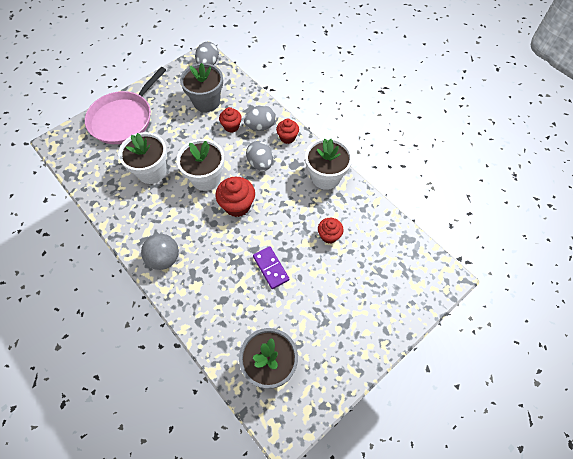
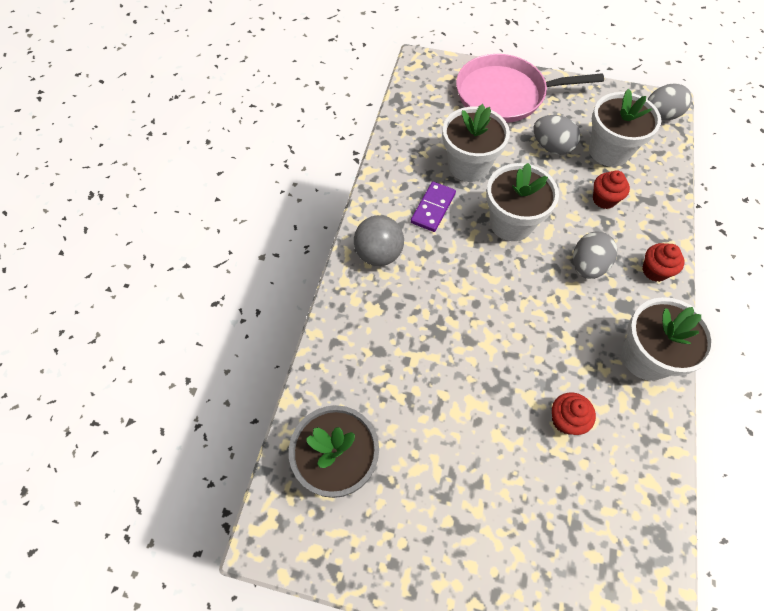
camera: 55 degrees right, 0 degrees up
(206, 101) = (609, 151): grey flower pot -> white flower pot
(237, 205) = (508, 281): red cupcake -> none
(260, 126) = (637, 229): grey egg -> grey egg (551, 147)
(270, 268) = (460, 377): purple domino -> purple domino (433, 208)

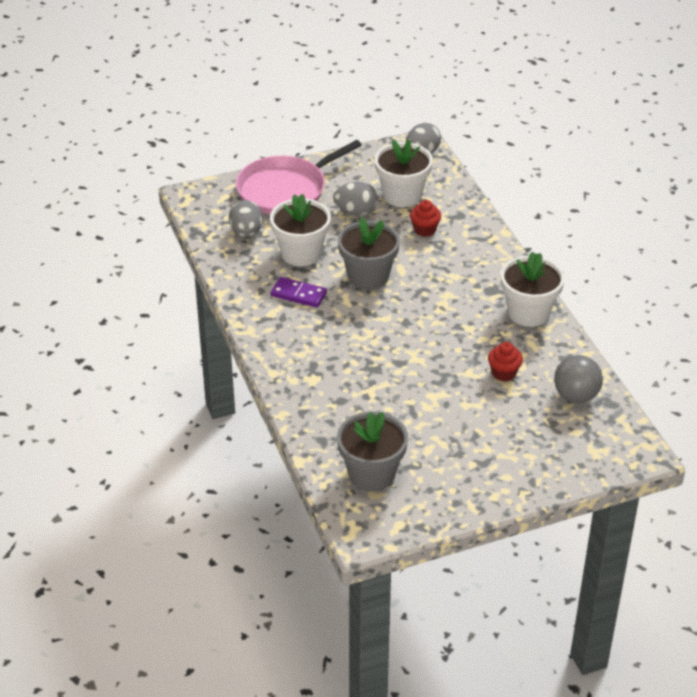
camera: 35 degrees left, 20 degrees down
(379, 254) = (284, 343): grey ball -> grey ball (576, 396)
(433, 208) = (298, 294): purple domino -> purple domino turned 60 degrees counterclockwise
(511, 223) = (368, 276): white flower pot -> grey flower pot
(587, 266) = (446, 278): grey egg -> grey egg (246, 233)
(654, 271) = (496, 259): red cupcake -> none

